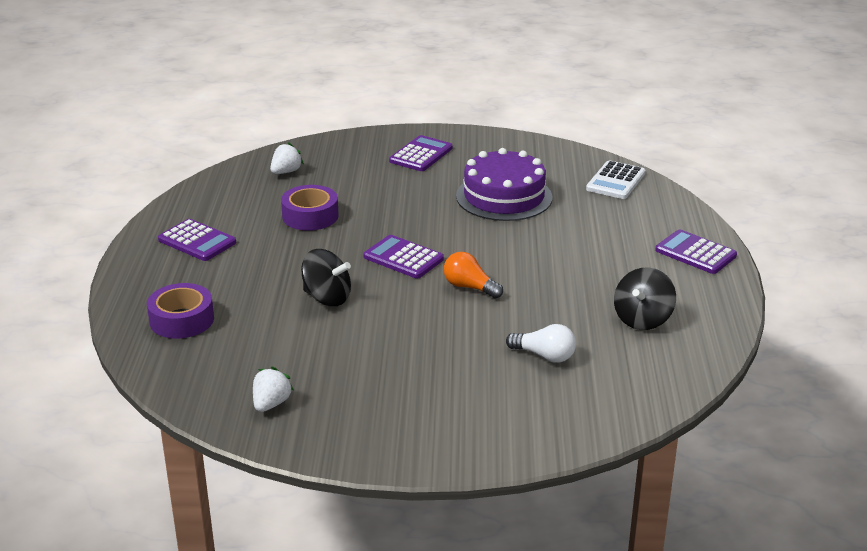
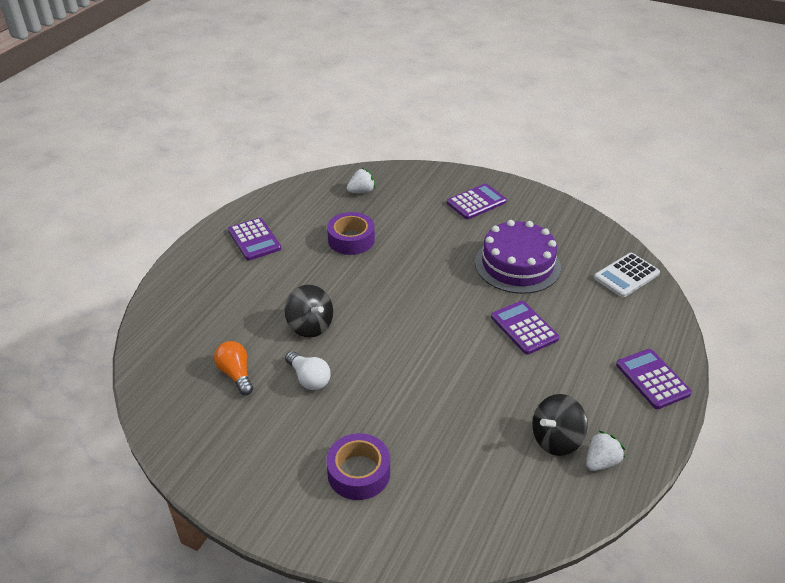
camera: 25 degrees right, 10 degrees up
(182, 320) = (193, 312): purple tape -> purple tape (359, 472)
(271, 404) = (199, 419): white strawberry -> white strawberry (601, 461)
(403, 258) = (395, 304): purple calculator -> purple calculator (524, 328)
(469, 287) = (428, 352): orange light bulb -> orange light bulb (236, 374)
(544, 356) = (443, 449): white light bulb -> white light bulb (309, 378)

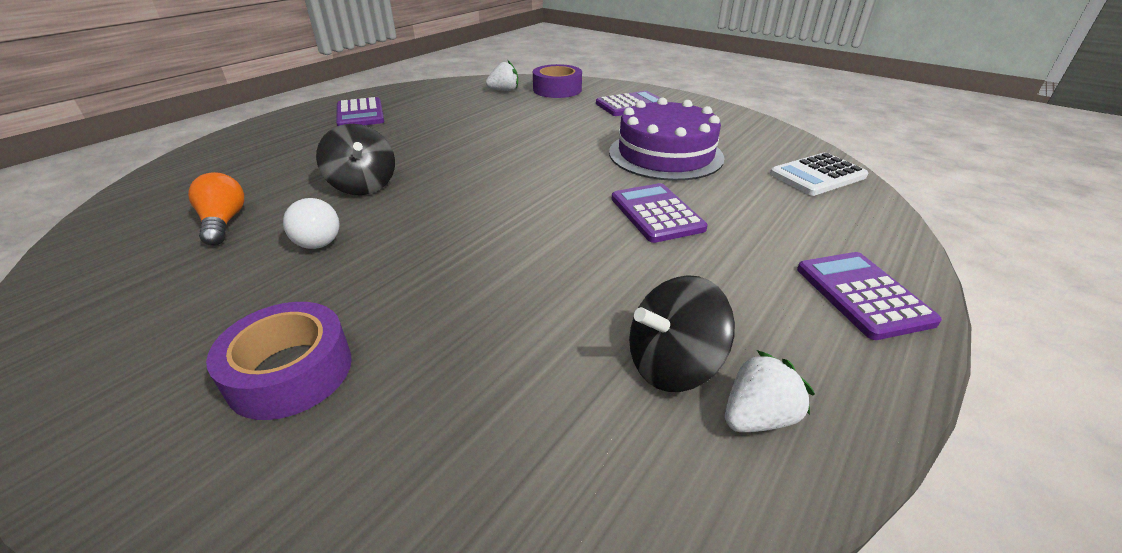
camera: 10 degrees right, 5 degrees down
(351, 239) = (468, 121): purple tape -> purple tape (557, 90)

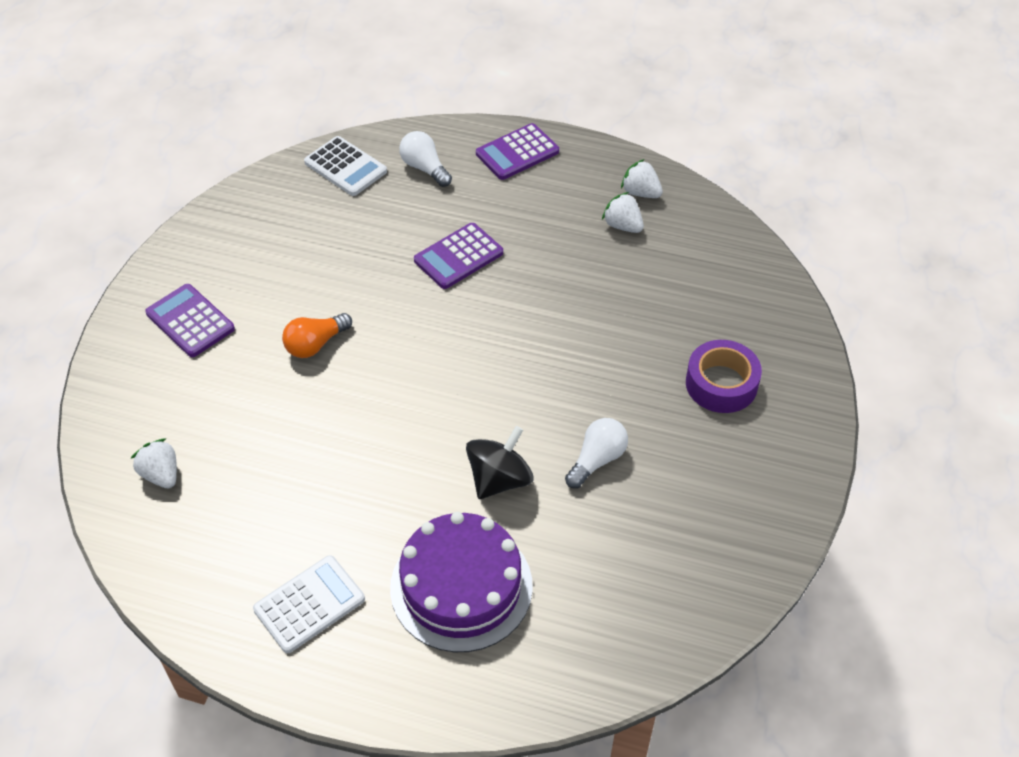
camera: 110 degrees left, 15 degrees up
(224, 223) = (611, 545): orange light bulb -> orange light bulb (315, 344)
(360, 114) = (309, 604): purple calculator -> white calculator
(557, 90) = (143, 413): purple tape -> none
(665, 154) = (336, 268): purple cake -> purple cake (461, 586)
(672, 365) = (622, 225): black spinning top -> white strawberry
(818, 218) = (425, 168): none -> white light bulb

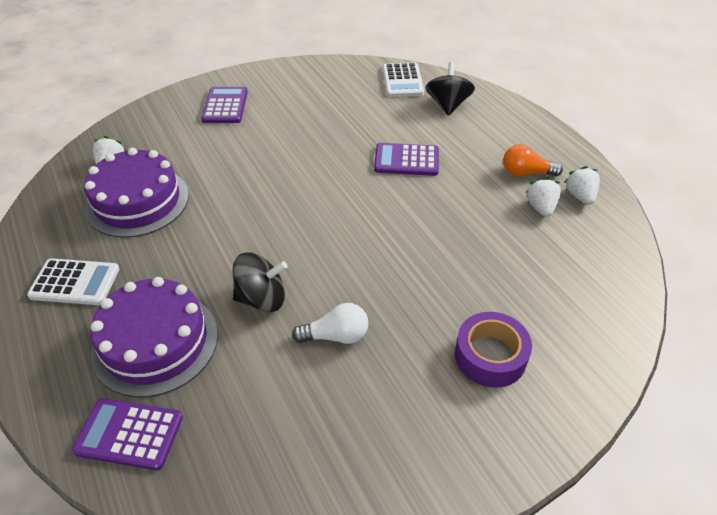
camera: 45 degrees right, 5 degrees down
(251, 487) = (137, 201): none -> purple cake
(315, 344) = (267, 154): orange light bulb -> orange light bulb (526, 173)
(425, 168) = (448, 105): white light bulb -> black spinning top
(517, 152) = (518, 127): purple calculator -> purple calculator (129, 434)

